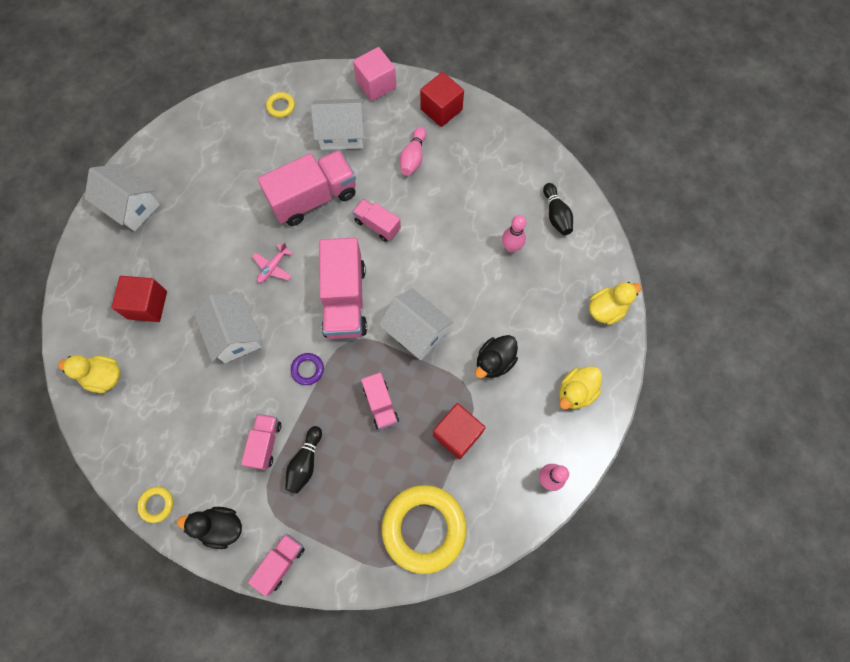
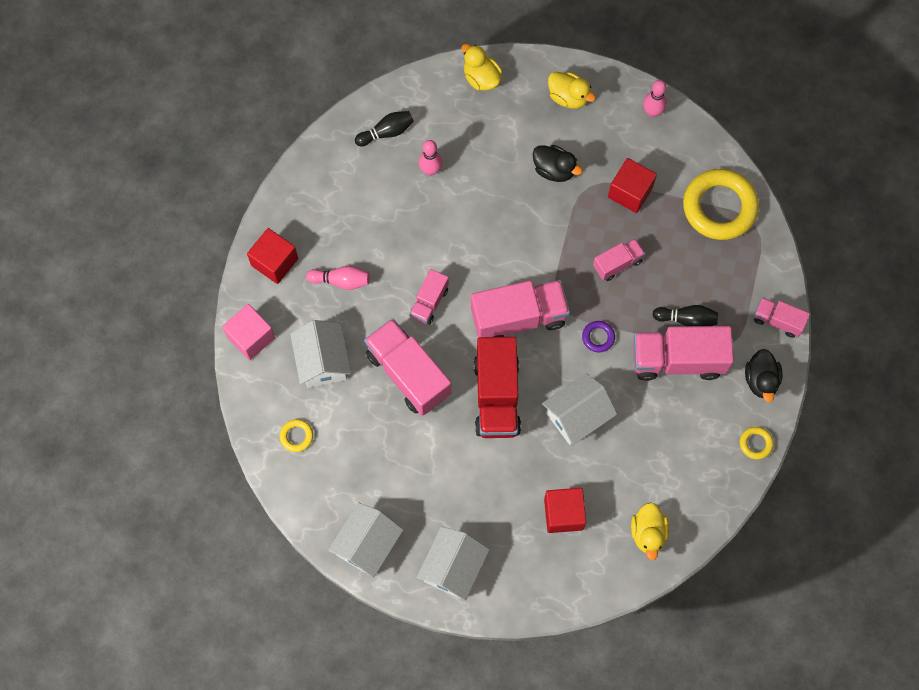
camera: 100 degrees left, 0 degrees up
(265, 443) = (677, 360): pink truck -> pink truck, size x1.86
(273, 267) = (496, 396): pink plane -> red truck
(416, 331) = (538, 245): white house -> white house (367, 545)

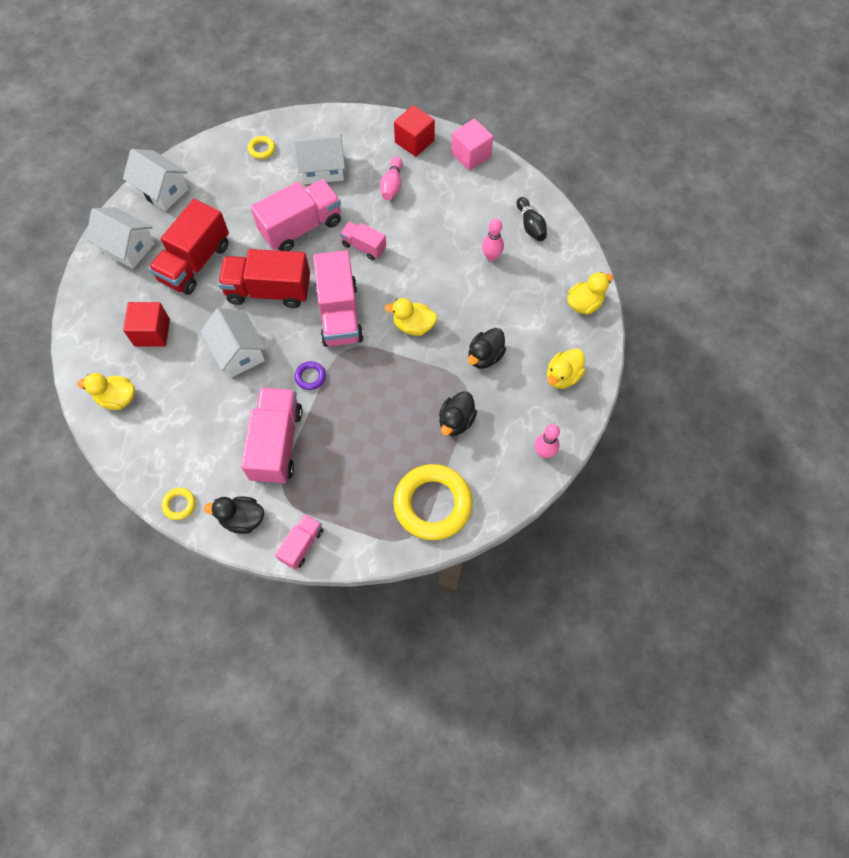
camera: 95 degrees right, 5 degrees down
(251, 337) = (350, 124): pink cube -> pink cube (471, 155)
(467, 484) = (195, 262): none -> red truck
(525, 241) = (413, 326): none -> yellow duck
(617, 264) = (382, 401): pink truck -> none
(630, 192) = (456, 421): red cube -> black duck
(686, 319) = (316, 457): black bowling pin -> none

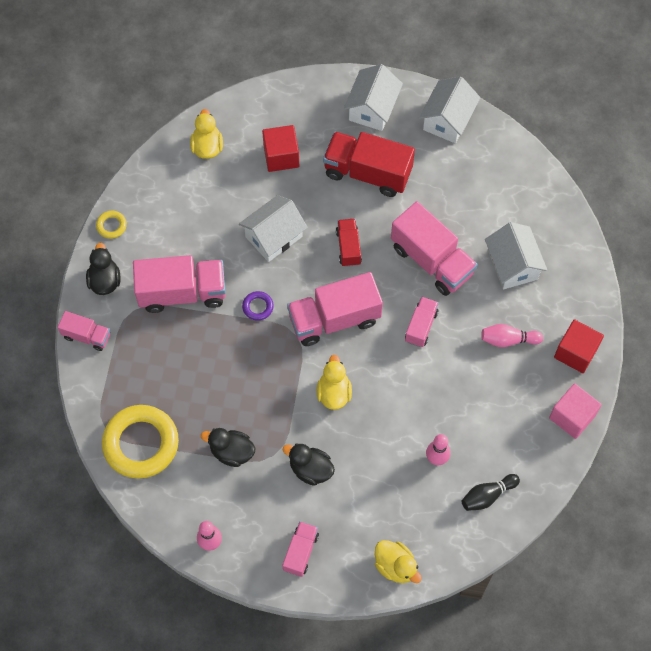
camera: 80 degrees right, 0 degrees up
(262, 149) = (524, 200): yellow ring -> none
(269, 290) = (348, 247): red truck -> red truck, size x0.54
(562, 376) = (300, 552): yellow duck -> pink truck

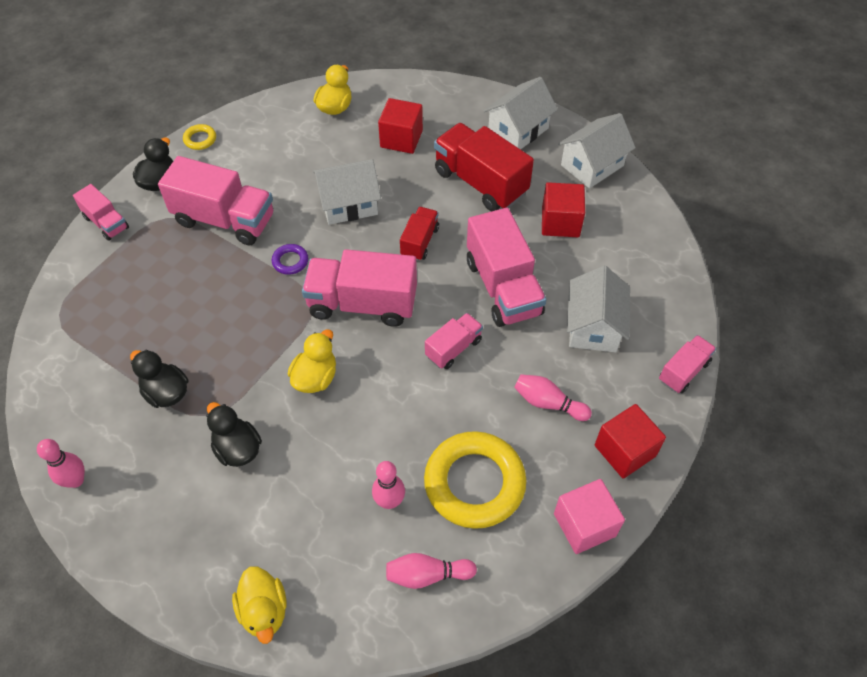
camera: 25 degrees right, 10 degrees down
(141, 444) = (81, 344): yellow ring -> yellow ring (474, 483)
(300, 552) = (165, 538): pink truck -> pink truck (683, 371)
(447, 184) = (560, 222): none -> red cube
(487, 495) = (427, 575): black bowling pin -> pink bowling pin

